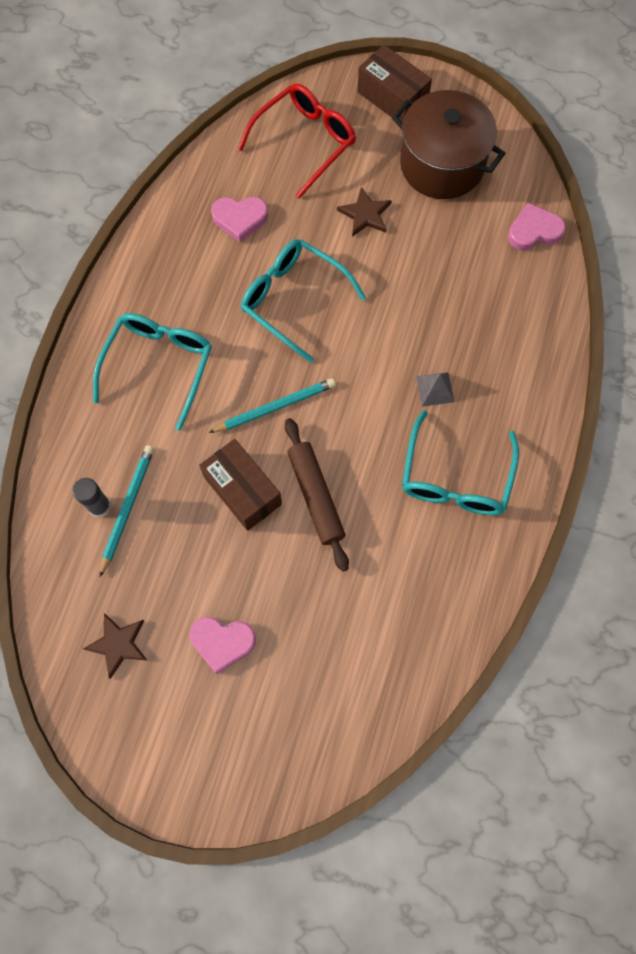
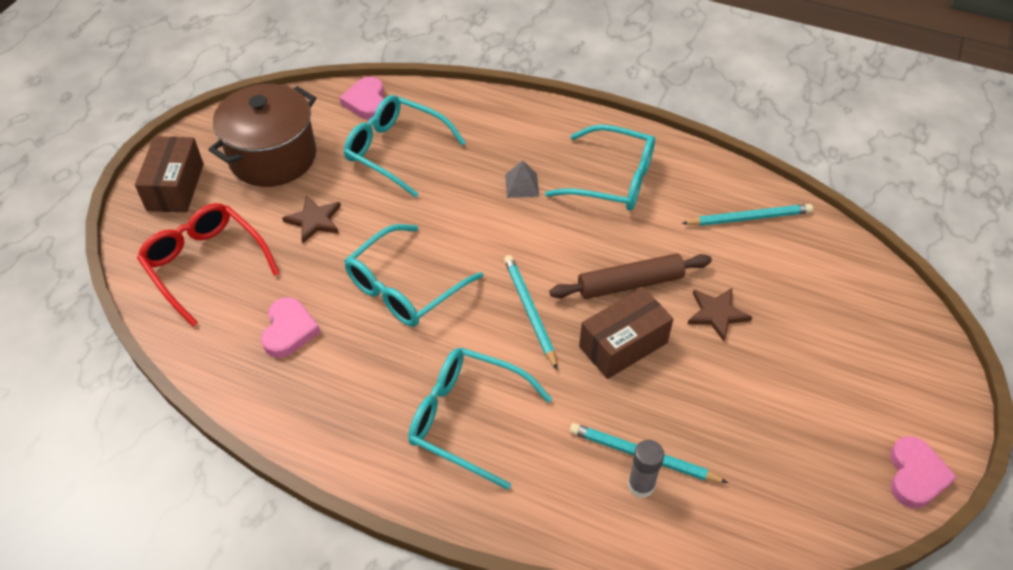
camera: 85 degrees left, 20 degrees down
(118, 644) = (800, 468): brown star -> brown star (717, 314)
(222, 642) = (787, 370): pink heart -> pink heart (915, 475)
(392, 98) = (175, 187): brown box -> brown box turned 45 degrees counterclockwise
(418, 619) = (749, 218): none -> turquoise pencil
(466, 269) = (396, 151): none -> turquoise glasses

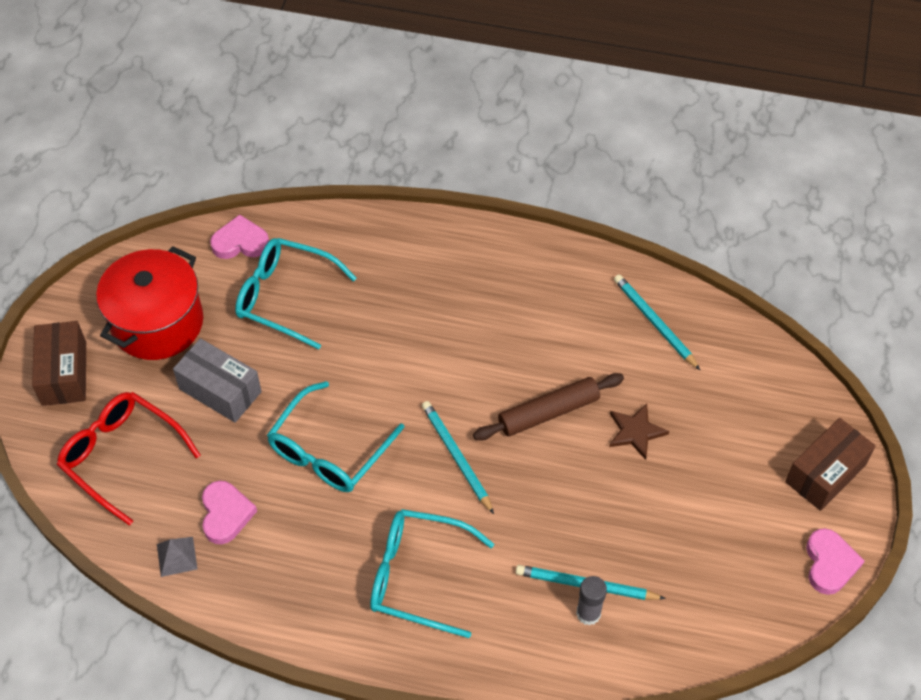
camera: 10 degrees left, 5 degrees up
(273, 157) = (157, 323): brown pot -> red pot
(314, 220) = (220, 390): brown star -> grey box
(366, 102) = (240, 242): pink heart -> pink heart turned 105 degrees clockwise
(522, 185) = (423, 319): grey pyramid -> grey pyramid (177, 556)
(612, 179) = (513, 299): turquoise glasses -> none
(623, 344) = (551, 478): brown box -> brown box (825, 473)
(749, 218) = (654, 323): turquoise pencil -> turquoise pencil turned 105 degrees counterclockwise

